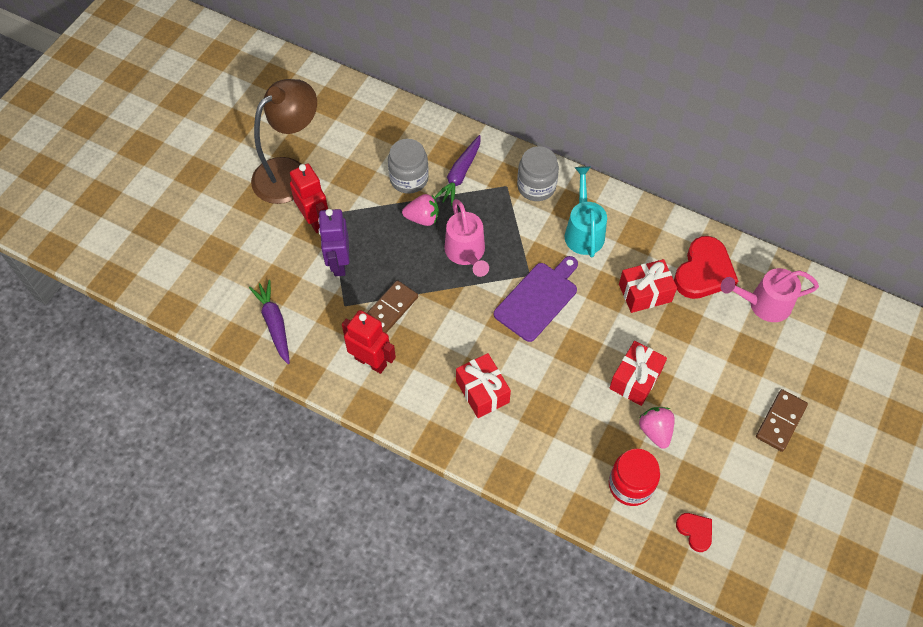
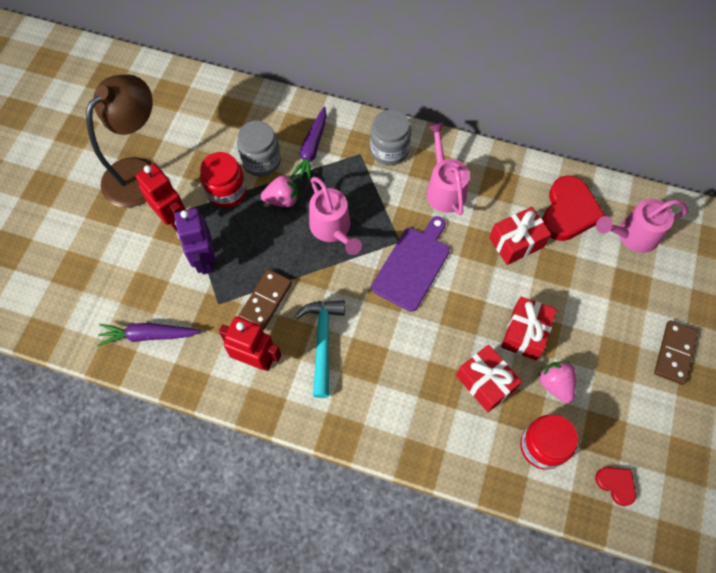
camera: 10 degrees left, 5 degrees up
(274, 324) = (149, 335): purple carrot -> purple carrot turned 60 degrees counterclockwise
(370, 203) = (227, 192): none -> red jar
(437, 356) = (322, 342): none -> turquoise hammer
(482, 391) = (375, 372): red gift -> red gift (485, 382)
(583, 231) = (444, 188): turquoise watering can -> pink watering can

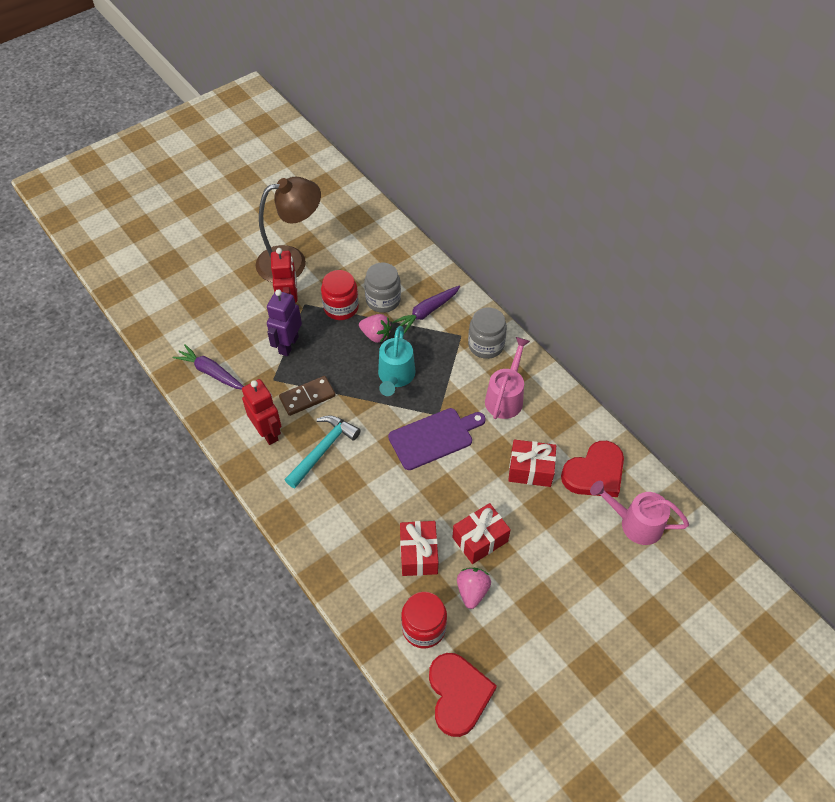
camera: 35 degrees right, 10 degrees down
(333, 229) = (395, 377): pink watering can -> turquoise watering can
(616, 484) = (458, 694): red heart -> red heart, size x1.95
(674, 353) = (593, 633): brown domino -> none

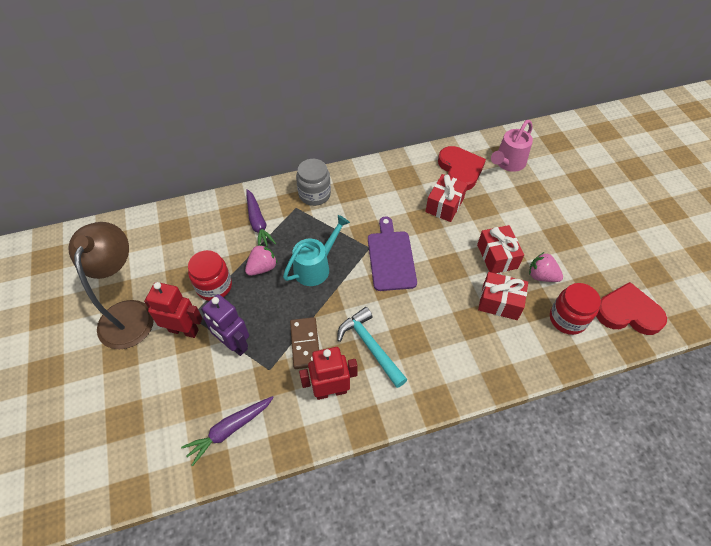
camera: 70 degrees left, 0 degrees up
(383, 300) = (225, 251): grey jar -> none
(395, 377) = (316, 266): turquoise watering can -> turquoise watering can turned 75 degrees counterclockwise
(506, 397) = (371, 198): pink watering can -> none

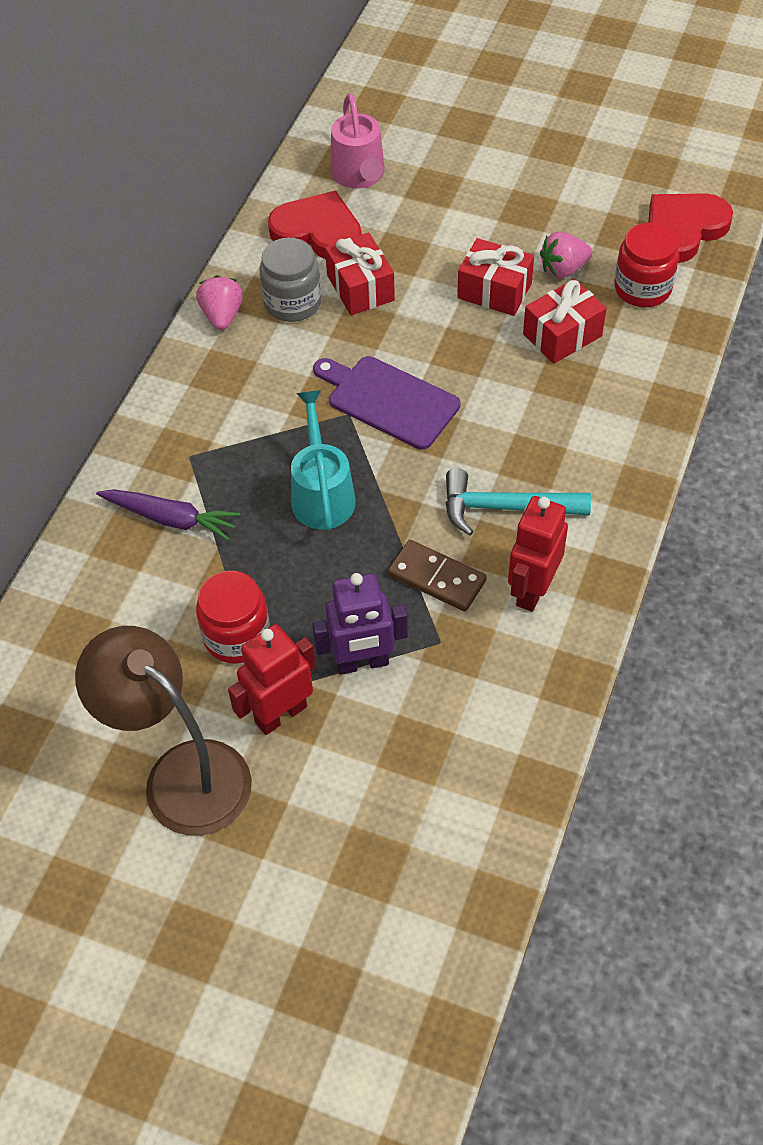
camera: 50 degrees left, 0 degrees up
(229, 429) = (493, 736): purple carrot -> none
(262, 268) = (261, 558): pink strawberry -> pink strawberry (222, 316)
(314, 194) = (188, 419): grey jar -> grey jar (292, 303)

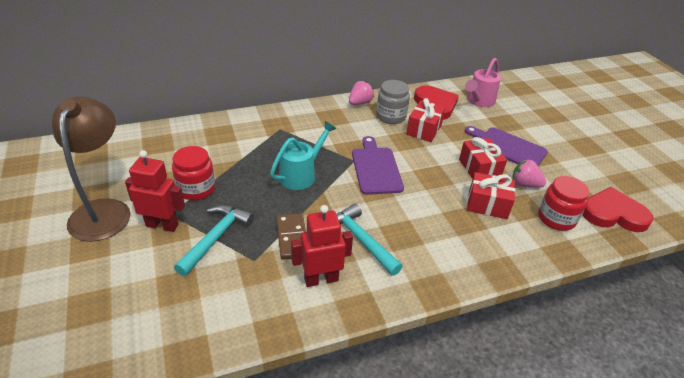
camera: 45 degrees right, 15 degrees down
(171, 519) = (242, 140): purple carrot -> none
(362, 663) = (216, 238): purple robot -> turquoise hammer
(483, 227) = (507, 147): none -> purple cutting board

